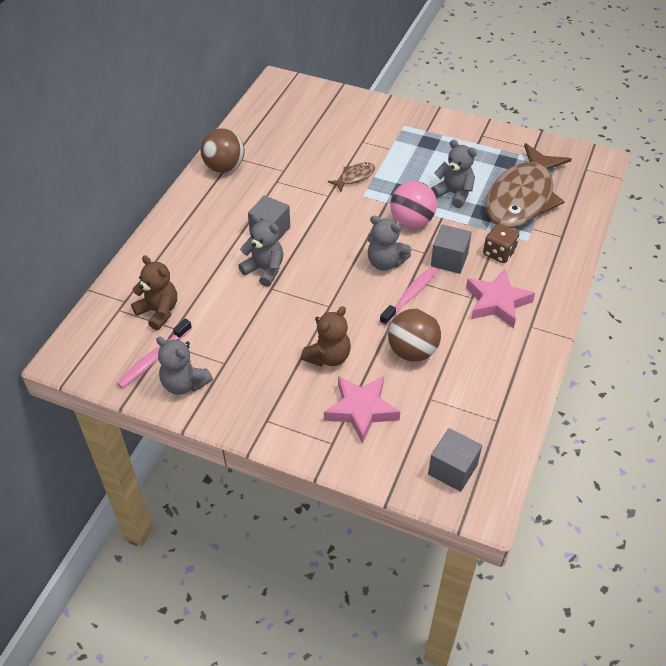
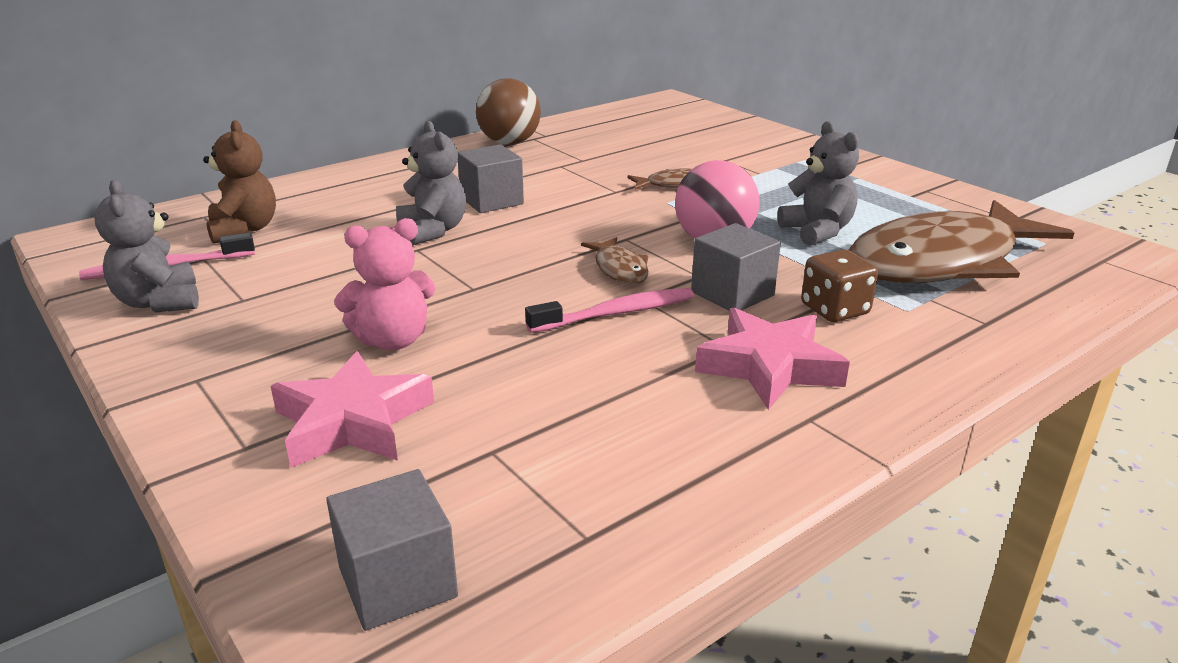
camera: 30 degrees right, 20 degrees down
(328, 357) = (393, 340): brown teddy bear -> pink teddy bear
(385, 262) = (619, 269): grey teddy bear -> brown fish
(412, 351) = (538, 378): brown ball -> none

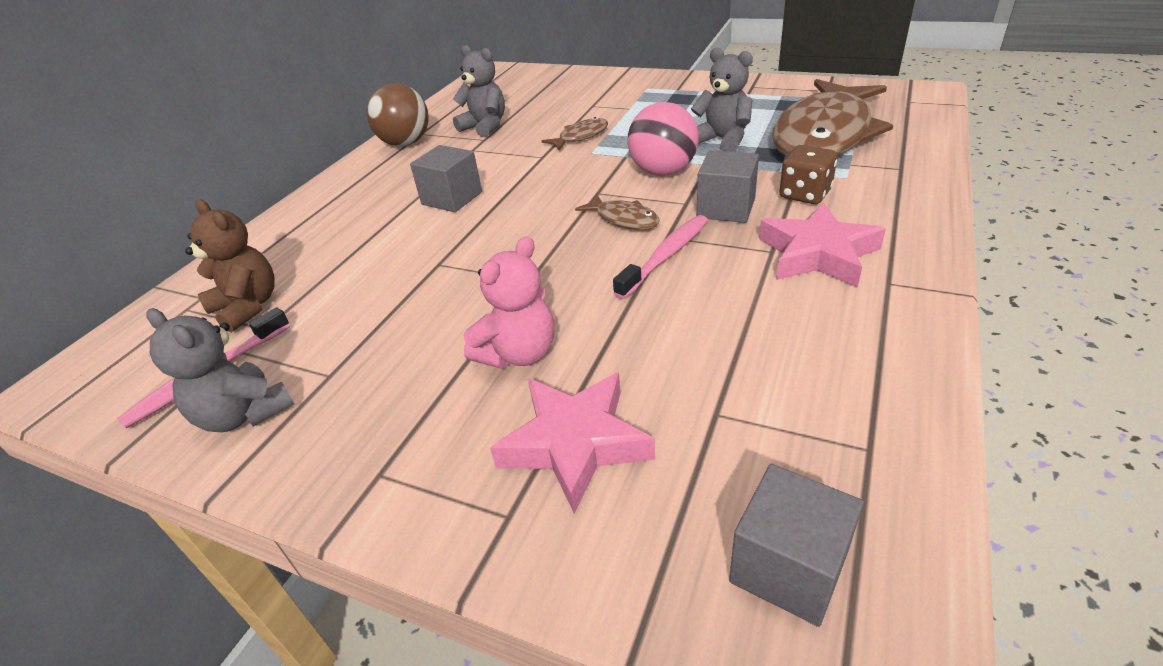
camera: 25 degrees left, 10 degrees up
(433, 231) = (433, 242): grey teddy bear -> grey teddy bear (485, 127)

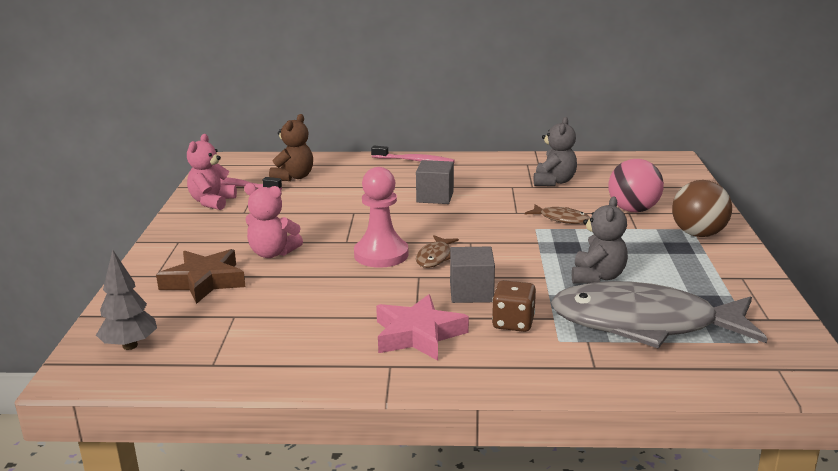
camera: 65 degrees right, 15 degrees down
(244, 414) = (212, 202): grey teddy bear -> pink teddy bear
(406, 143) = (507, 163): brown ball -> brown ball (698, 234)
(575, 443) = (204, 281): pink star -> brown star
(591, 256) = (381, 255): none -> pink pawn
(663, 172) = (518, 260): pink ball -> pink ball (633, 210)
(665, 256) = (391, 279): pink toothbrush -> pink toothbrush (415, 161)
(788, 567) = (130, 345): grey cube -> grey tree
(824, 135) = (644, 324): brown fish -> grey fish

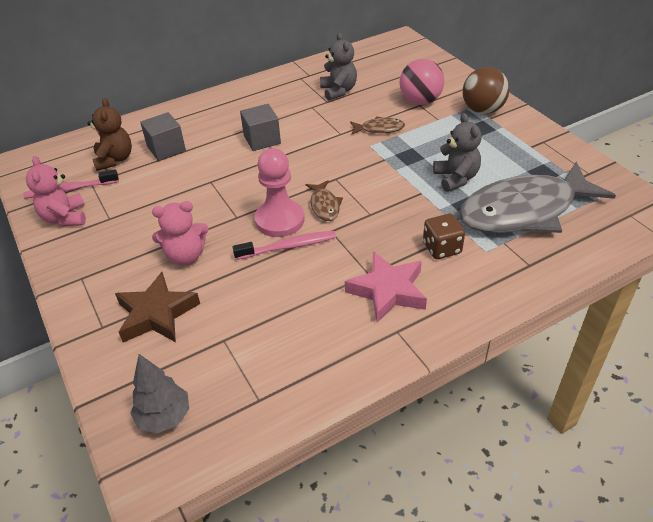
camera: 30 degrees left, 20 degrees up
(415, 161) = (206, 104): pink toothbrush -> pink toothbrush (288, 246)
(471, 292) = (385, 231): grey cube -> grey cube (166, 149)

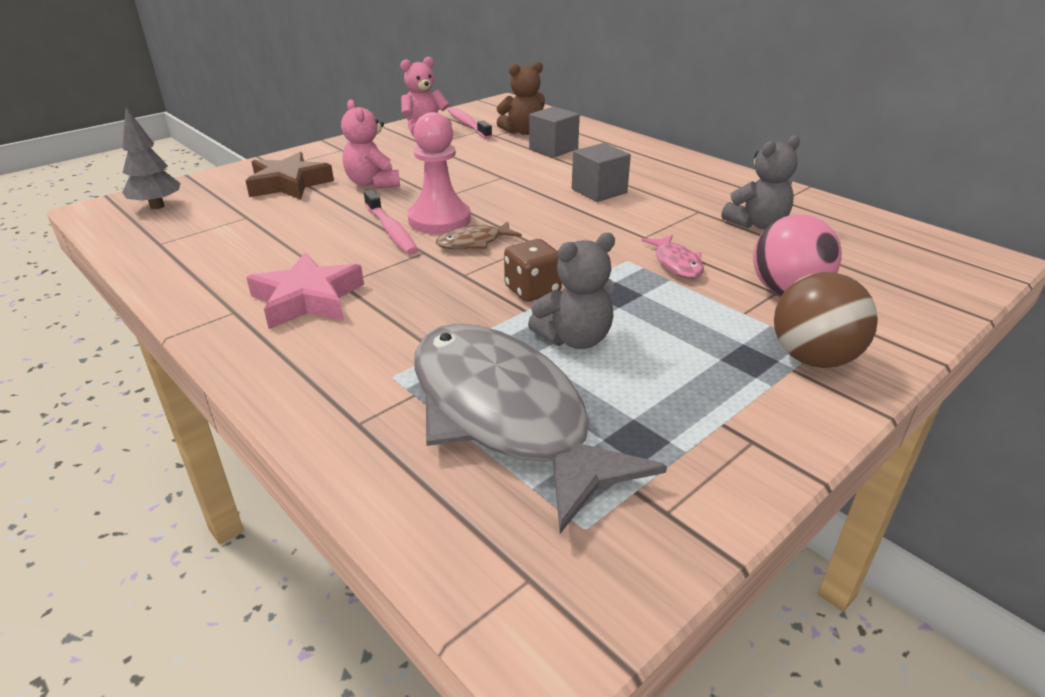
camera: 75 degrees right, 10 degrees down
(379, 129) = (676, 263): brown fish -> pink fish
(442, 248) = (395, 335): brown dice -> brown dice (532, 290)

